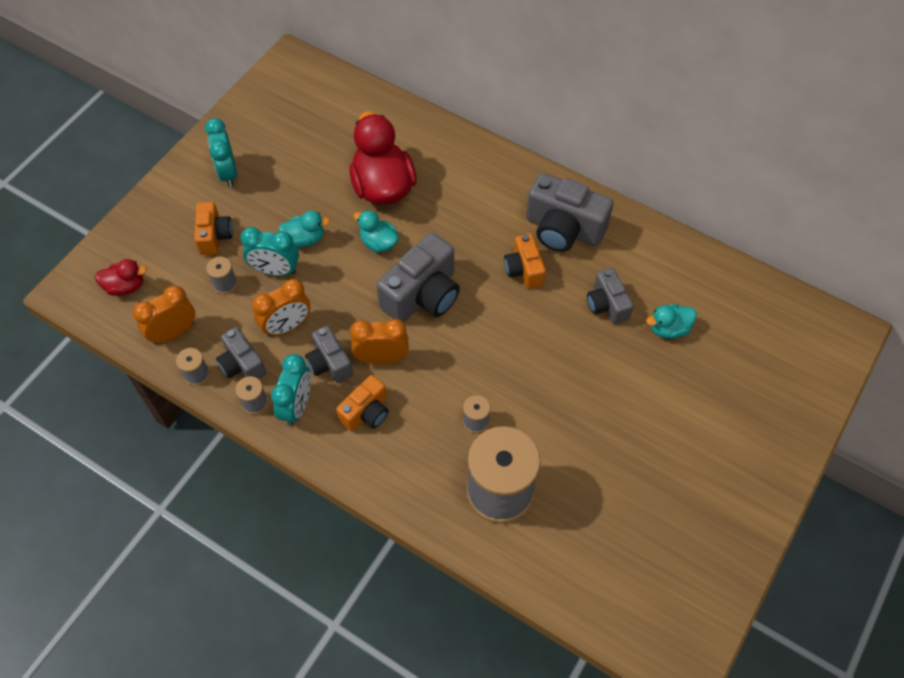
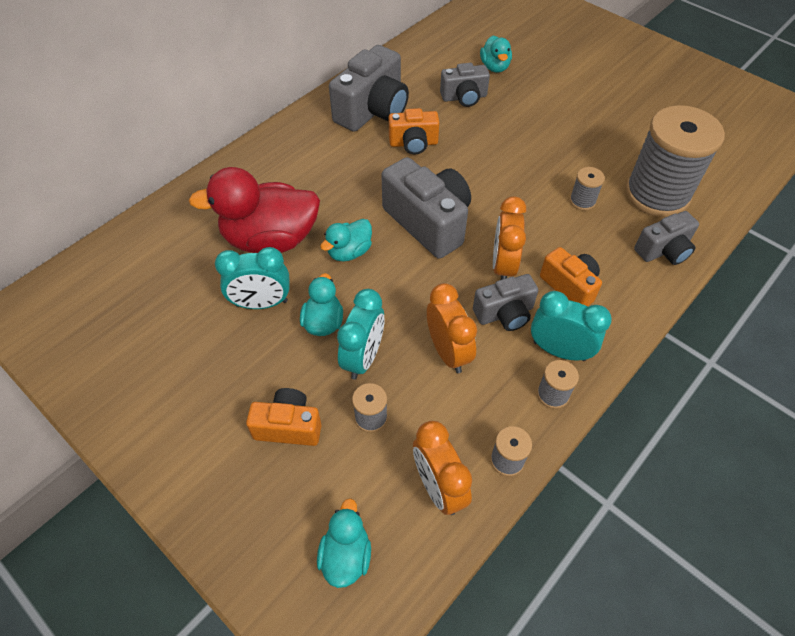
camera: 80 degrees left, 5 degrees down
(125, 286) = (346, 555): red duck -> turquoise duck
(228, 173) = (183, 403): turquoise clock -> turquoise clock (261, 303)
(242, 364) = (497, 405): grey camera -> grey camera (663, 250)

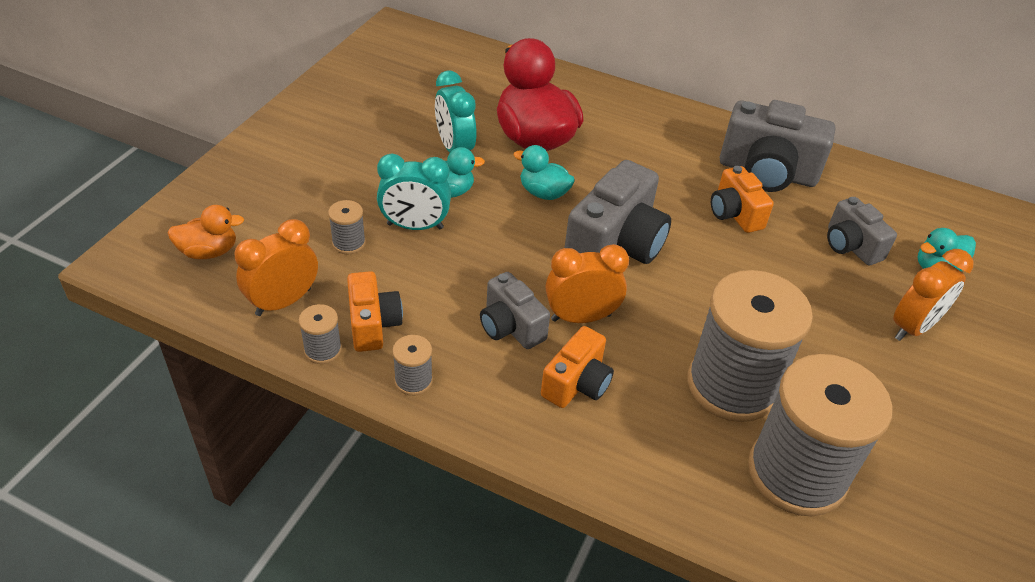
camera: 70 degrees right, 10 degrees down
(288, 426) = (327, 193): orange camera -> orange camera (373, 324)
(346, 555) = (209, 251): turquoise duck -> orange duck
(448, 352) = (442, 287): orange clock -> orange clock (913, 327)
(559, 350) = (475, 381): turquoise clock -> none
(582, 201) = (732, 385): grey spool -> grey spool, size x2.46
(663, 250) = (688, 485): grey camera -> none

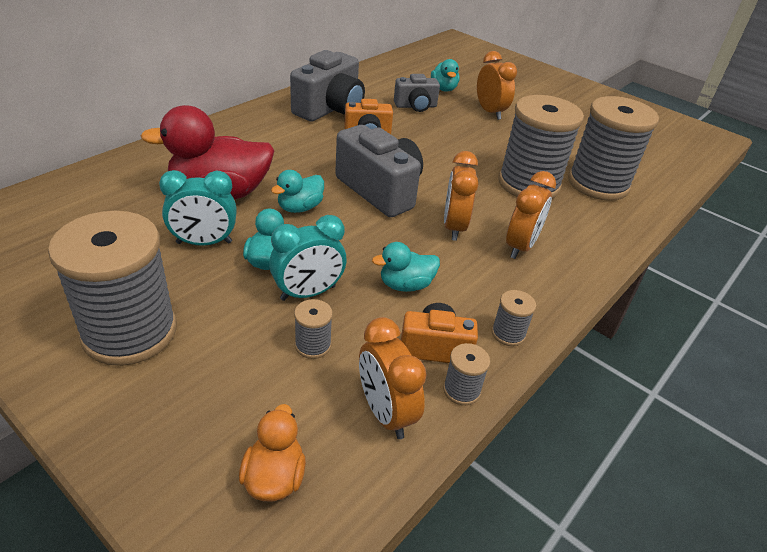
camera: 75 degrees left, 5 degrees down
(330, 144) = (130, 332): none -> grey spool
(415, 226) = (308, 293): turquoise clock -> turquoise clock turned 45 degrees clockwise
(456, 290) = (405, 285): none -> turquoise duck
(511, 327) = (456, 264): grey camera -> none
(577, 383) = (520, 246): orange camera -> orange clock

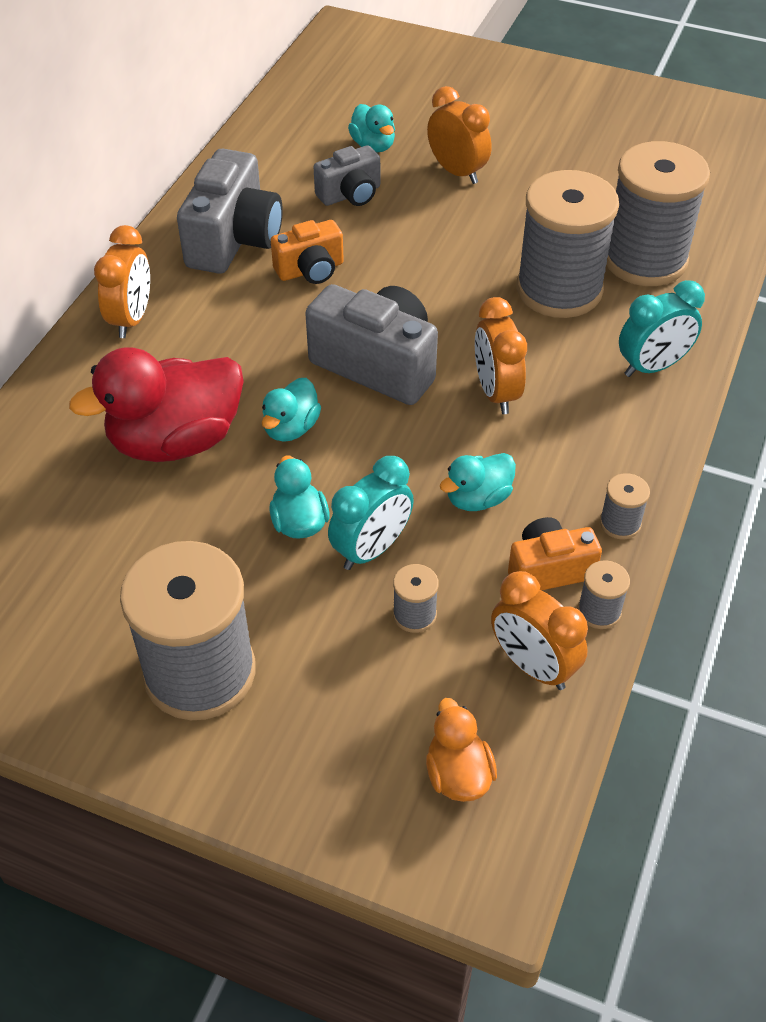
camera: 15 degrees left, 10 degrees up
(204, 242) = (204, 523): turquoise clock -> turquoise clock (652, 367)
(520, 246) = (587, 395): orange clock -> orange clock (131, 319)

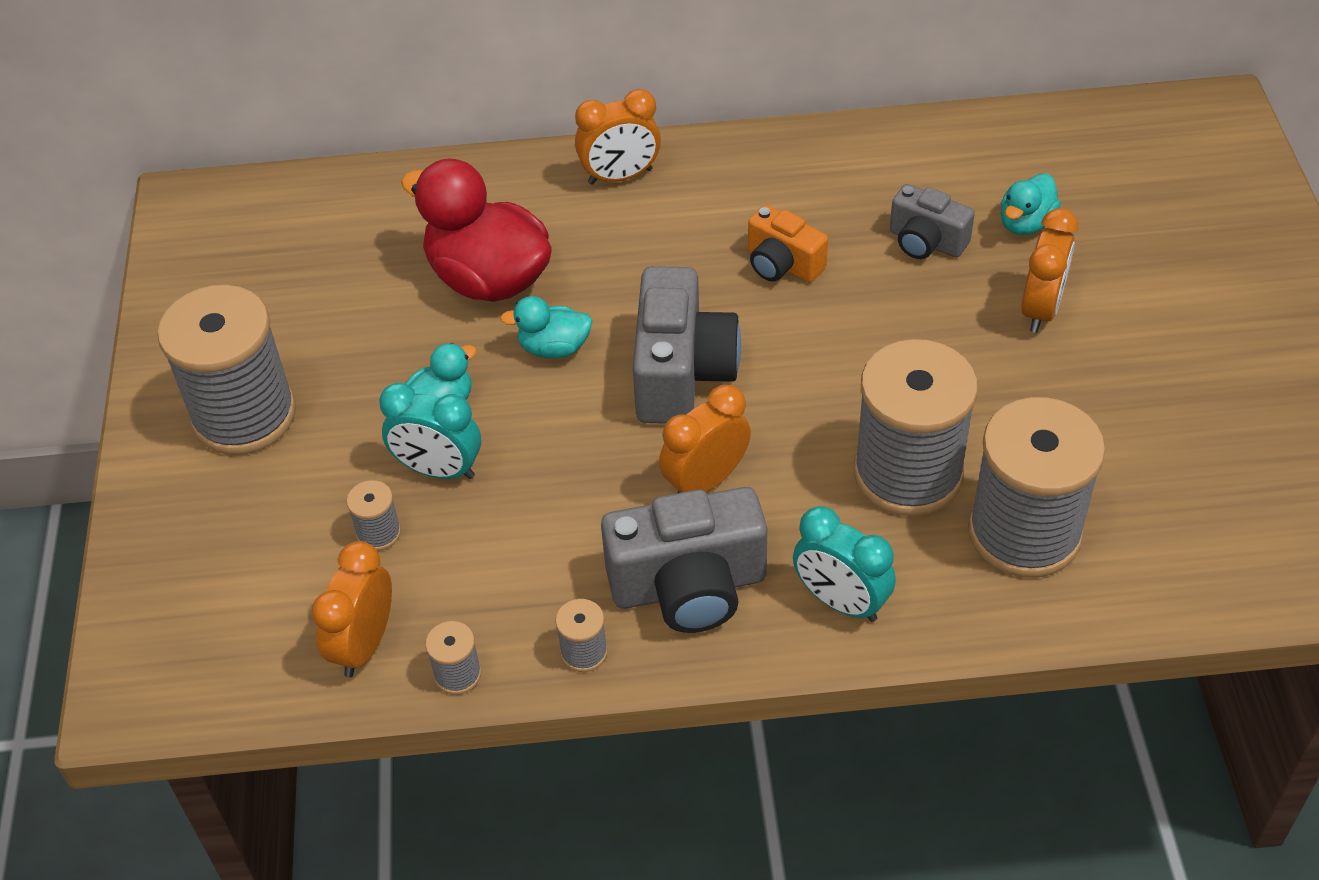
camera: 65 degrees right, 0 degrees up
(234, 240) = (783, 190): grey camera -> grey camera (689, 586)
(458, 774) = (220, 634): orange duck -> none
(478, 498) = (549, 523): turquoise duck -> none
(548, 569) = (488, 614): orange camera -> none

